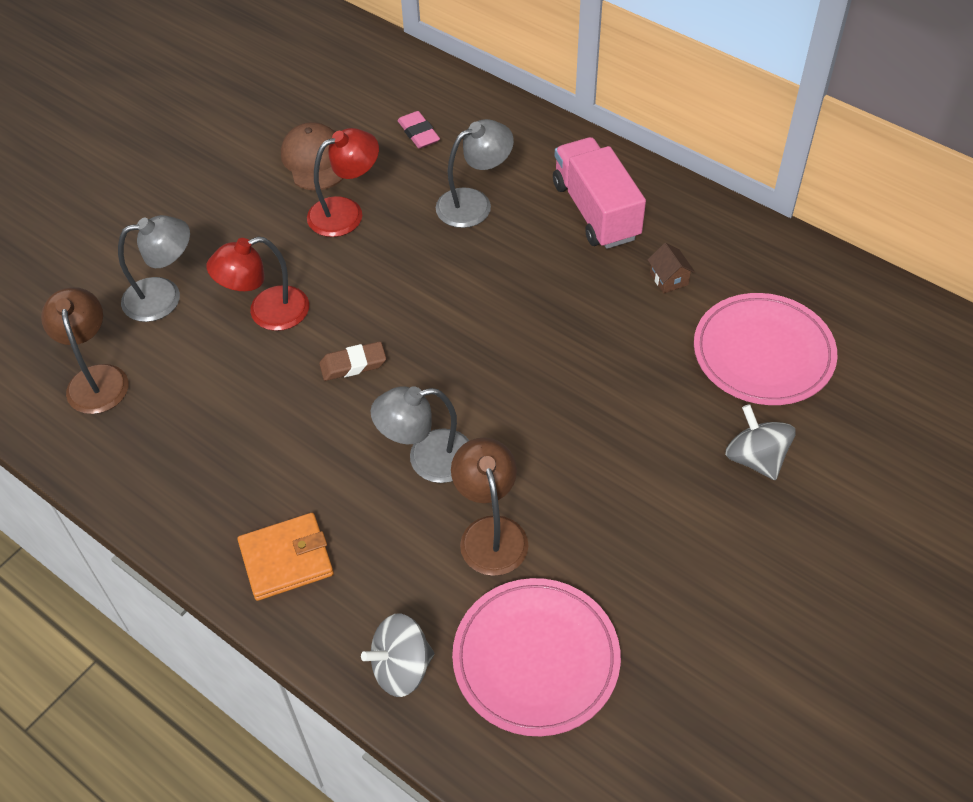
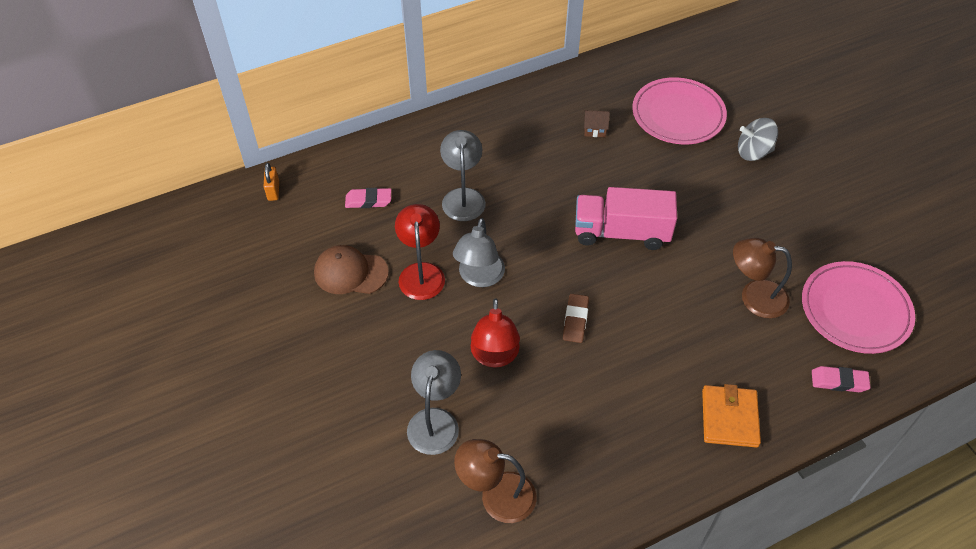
camera: 65 degrees left, 0 degrees up
(386, 62) = (273, 191): none -> orange padlock
(401, 668) = (839, 381): grey spinning top -> pink eraser
(427, 459) = (680, 308): grey lamp -> grey lamp (479, 277)
(596, 211) = (513, 138): pink truck -> pink truck (621, 232)

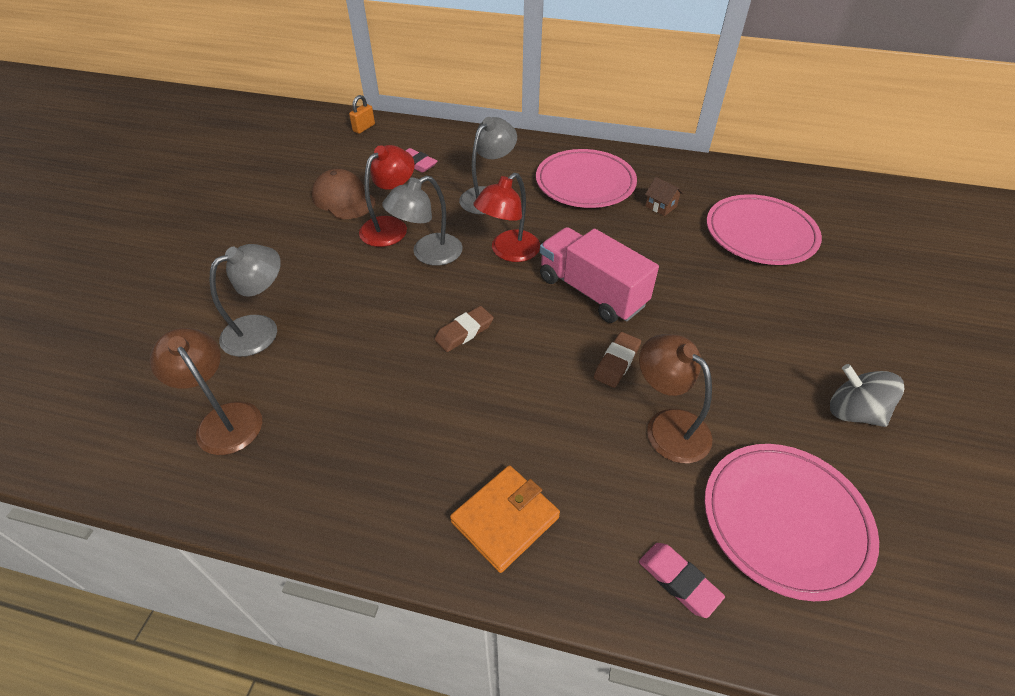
camera: 40 degrees right, 5 degrees down
(494, 356) = (364, 315): red lamp -> red lamp (508, 252)
(521, 139) = (585, 183): none -> pink plate
(688, 275) = (617, 362): none -> brown eraser
(753, 152) = (814, 302): grey spinning top -> grey spinning top (853, 412)

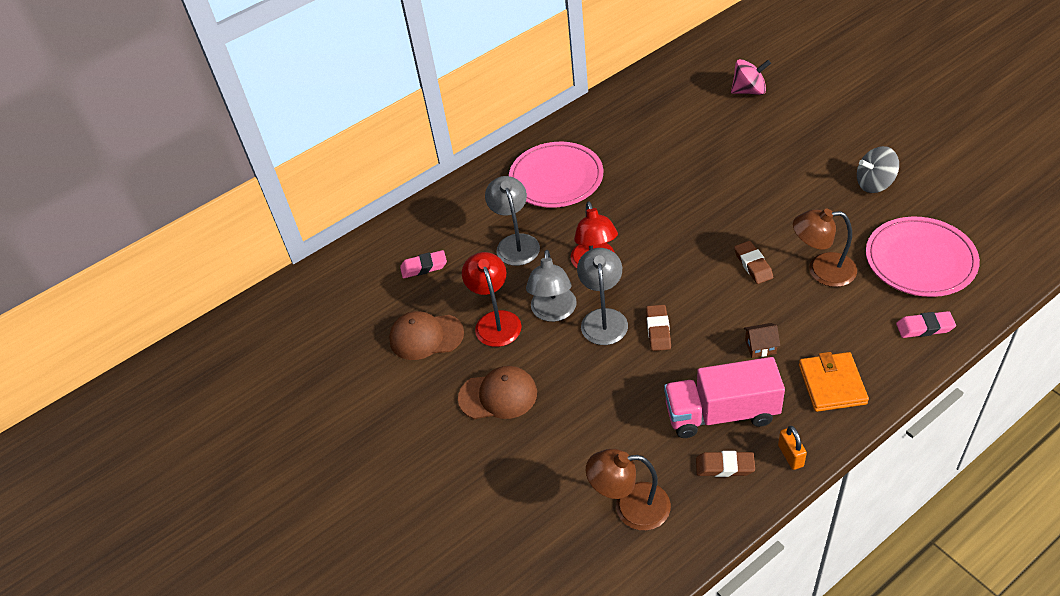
camera: 45 degrees left, 0 degrees up
(261, 330) = (550, 453): grey lamp -> grey lamp (603, 318)
(307, 267) = (498, 395): none -> brown cap
(319, 472) = (724, 466): none -> brown eraser
(364, 128) = (327, 279): orange padlock -> orange padlock (790, 456)
(591, 291) = (678, 241): pink truck -> pink truck (721, 413)
(661, 206) = (624, 154): brown house -> brown house (760, 347)
(760, 234) = (699, 123): pink plate -> none
(850, 246) = (749, 91): none -> pink spinning top

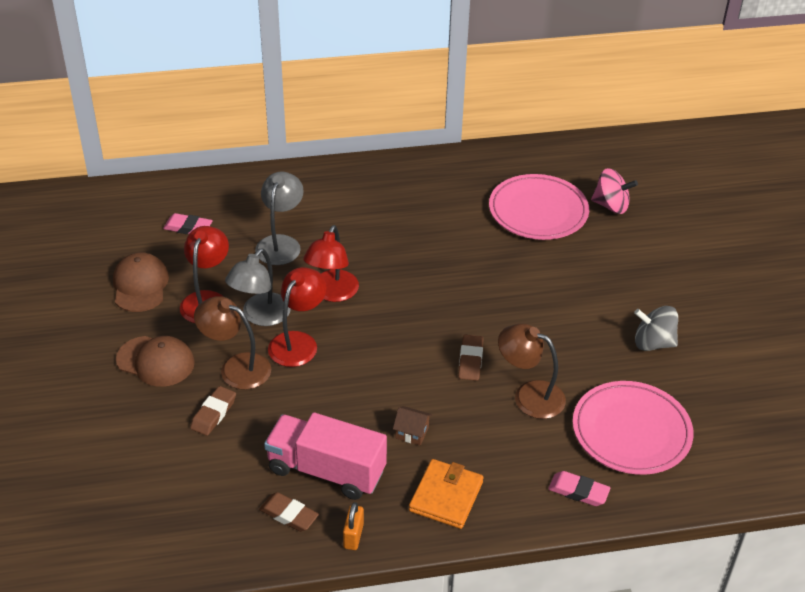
camera: 20 degrees right, 5 degrees down
(426, 336) = (140, 285): brown cap -> brown cap turned 60 degrees clockwise
(556, 178) = (364, 205): pink plate -> pink plate (538, 211)
(603, 318) = (298, 342): grey lamp -> red lamp
(630, 507) = (181, 505): brown lamp -> brown lamp (236, 367)
(658, 330) = (335, 375): brown eraser -> brown eraser (213, 414)

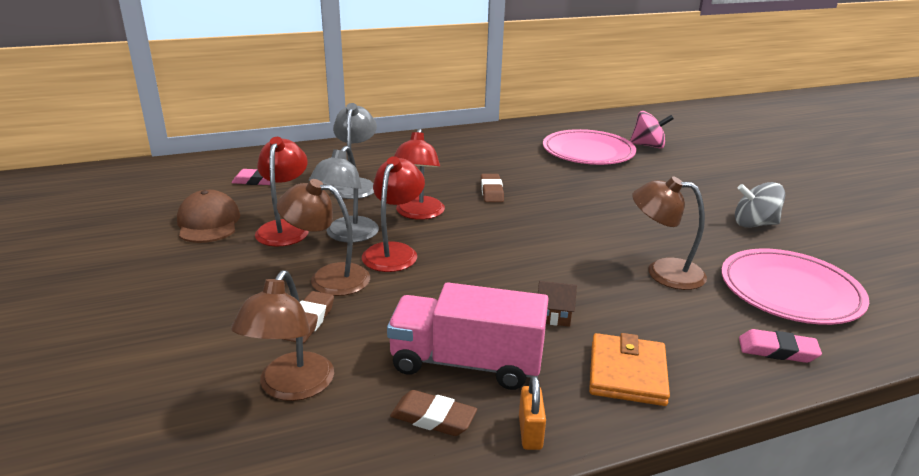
camera: 10 degrees left, 15 degrees down
(155, 361) = (230, 281): brown cap -> none
(193, 475) = (291, 388): none -> brown lamp
(470, 360) = (585, 251): brown eraser -> brown eraser (491, 191)

